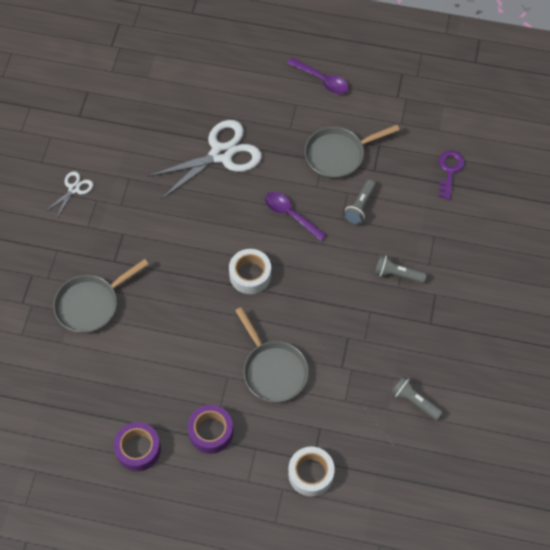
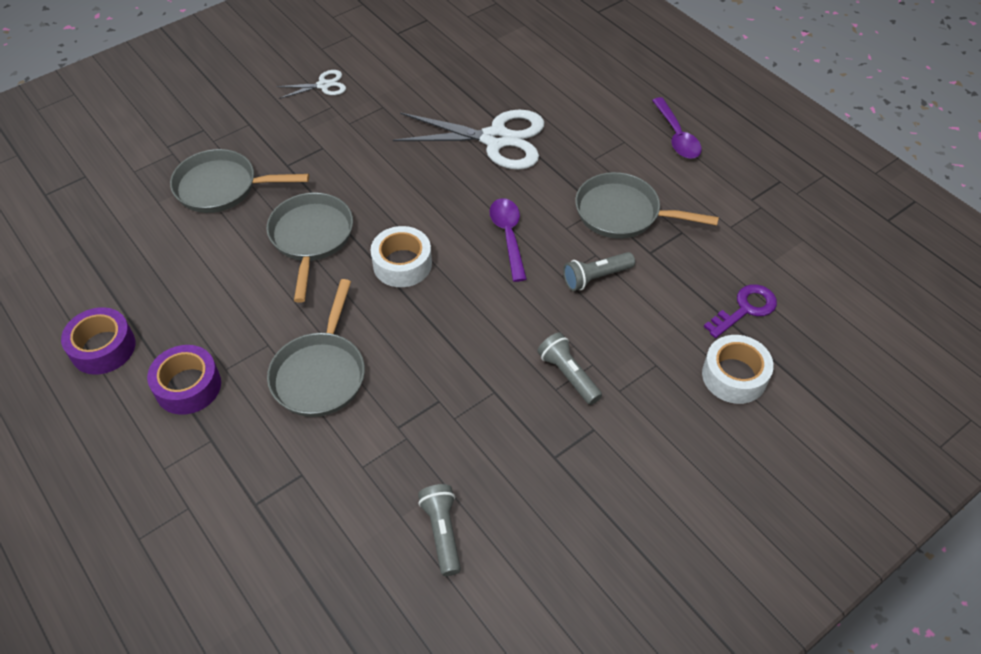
camera: 40 degrees right, 10 degrees down
(181, 297) = (311, 238): none -> grey pan
(311, 474) = (235, 517): white tape -> white tape (734, 376)

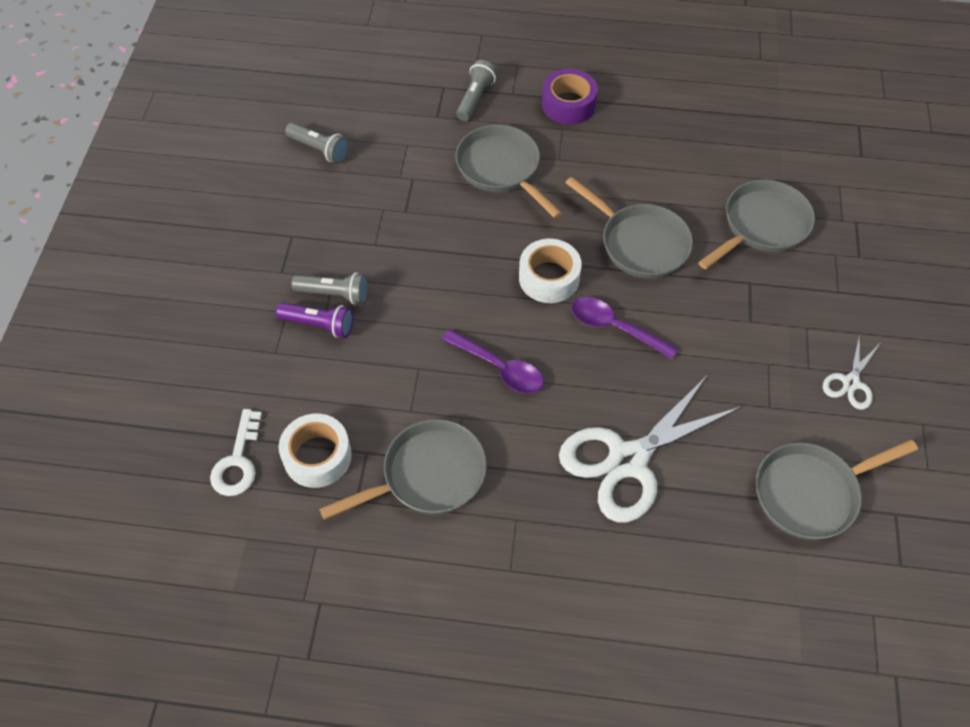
camera: 135 degrees right, 5 degrees up
(103, 348) = (650, 84): purple tape -> none
(423, 65) = (811, 493): none -> grey pan
(595, 277) = (390, 389): grey flashlight -> grey flashlight (475, 98)
(603, 360) = (319, 325): none -> purple flashlight
(677, 136) = (465, 629): purple spoon -> purple spoon (615, 328)
(734, 376) = (205, 390): white tape -> white tape (317, 456)
(745, 309) = (238, 461): purple key -> white key

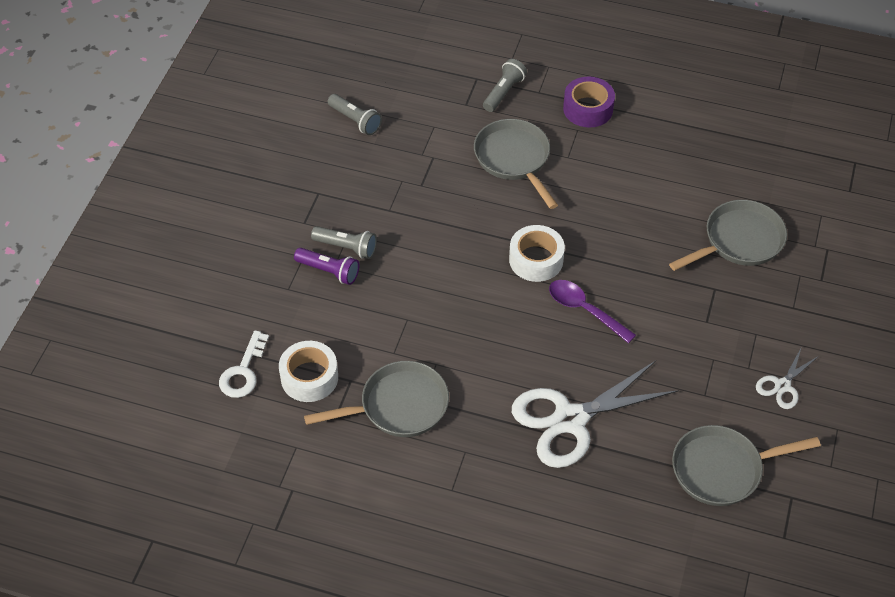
camera: 10 degrees right, 5 degrees down
(499, 368) = (476, 329): purple spoon -> none
(640, 243) = (624, 241): grey pan -> none

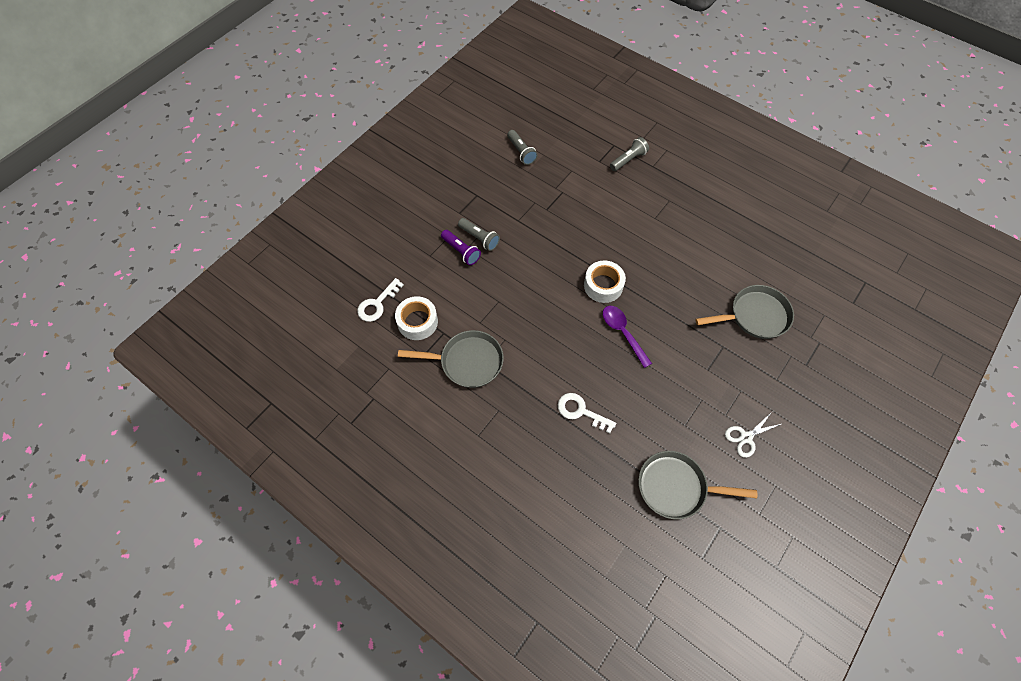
camera: 20 degrees right, 10 degrees up
(514, 159) = (616, 209): grey pan -> none
(570, 420) = (580, 411): white scissors -> white key
(588, 109) = (682, 187): purple tape -> none

